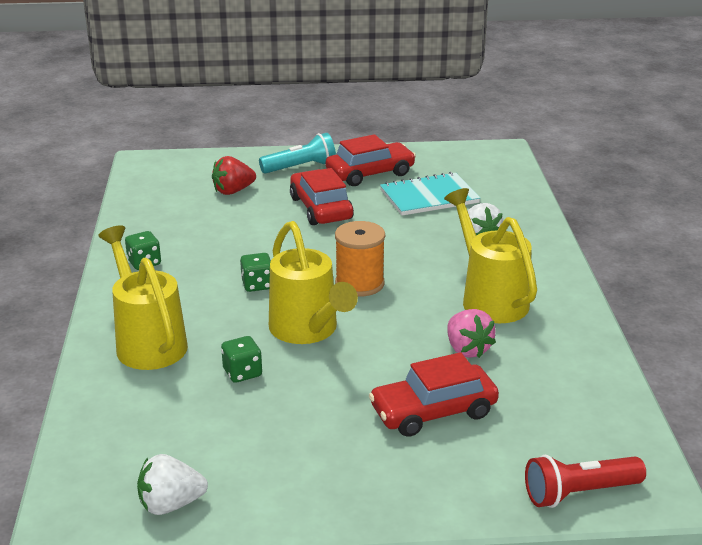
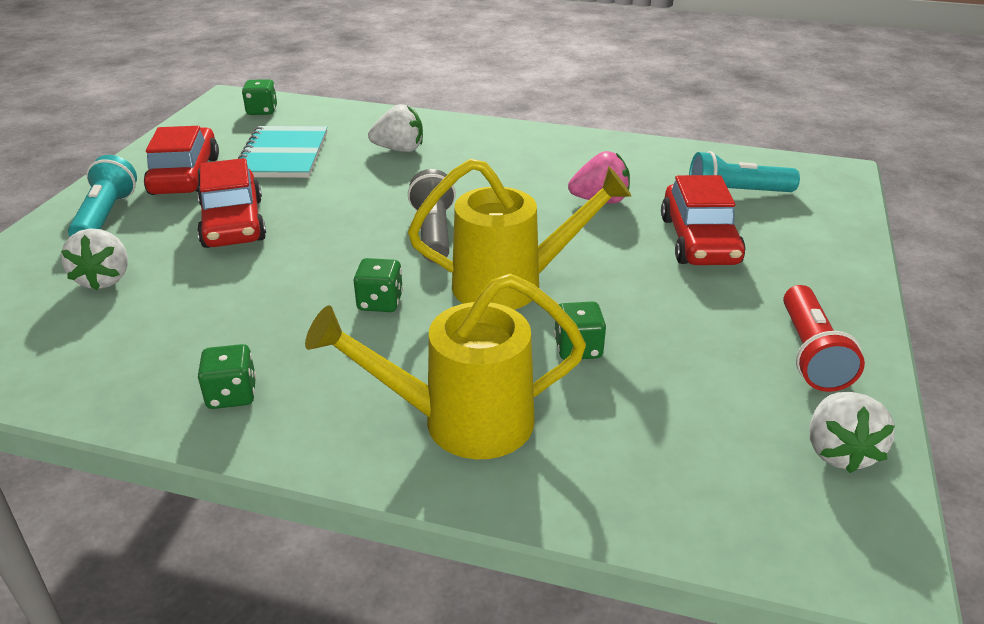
camera: 70 degrees left, 5 degrees up
(233, 191) = (105, 279): red strawberry -> white strawberry
(320, 208) = (233, 223): red car -> red car turned 105 degrees counterclockwise
(359, 284) = (434, 232): orange spool -> grey flashlight
(490, 298) = (516, 170): yellow watering can -> none
(493, 168) = (262, 111): none -> green dice
(542, 425) = (735, 193): none -> turquoise flashlight
(579, 493) = (834, 201): red flashlight -> red flashlight (810, 354)

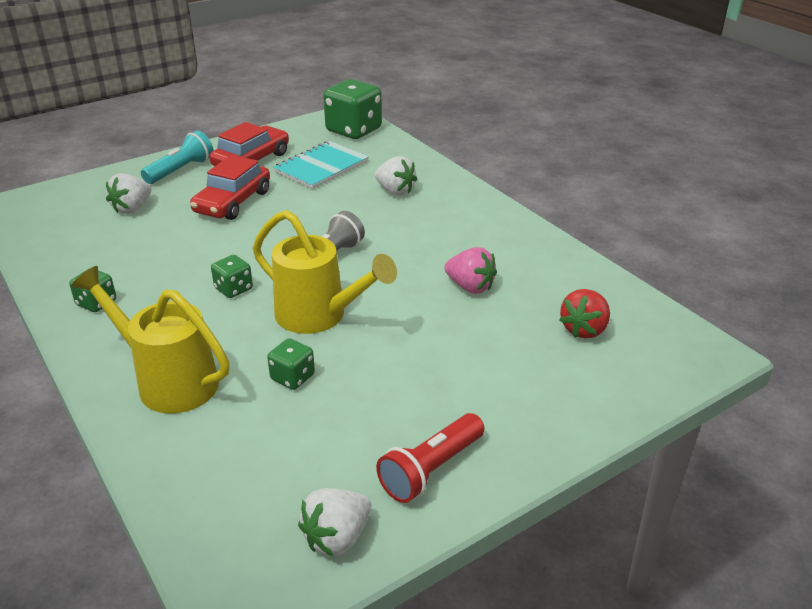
camera: 40 degrees right, 0 degrees up
(262, 111) = (354, 130): green dice -> green dice, size x2.00
(699, 240) = (492, 350): red car -> none
(735, 193) = (584, 329): turquoise flashlight -> red strawberry

